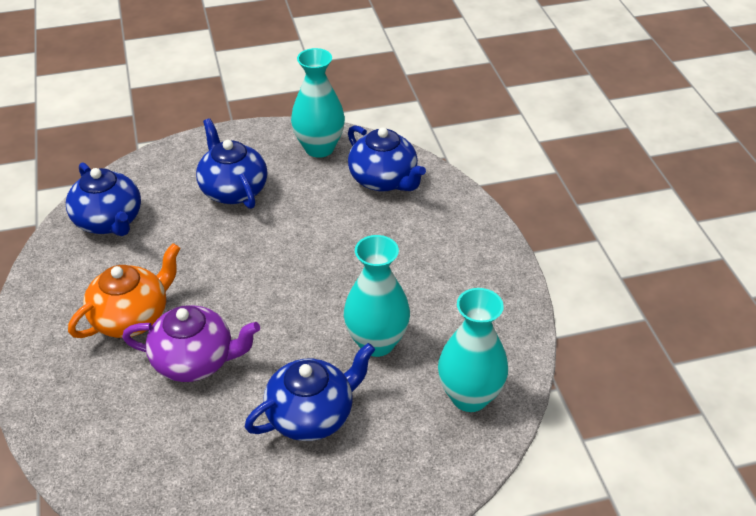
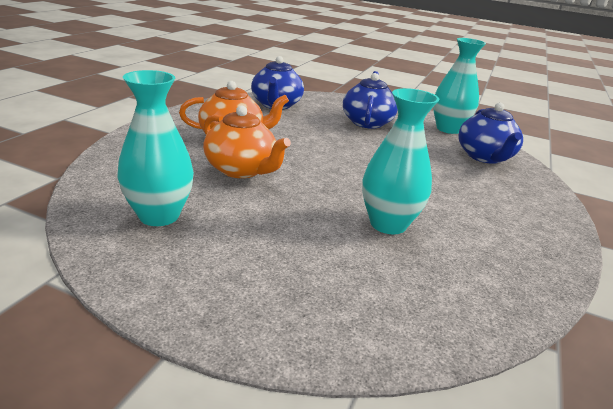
camera: 35 degrees right, 15 degrees down
(195, 361) = (241, 170): purple teapot -> orange teapot
(312, 415) = (283, 234): blue teapot -> none
(469, 396) = (443, 299): turquoise vase -> turquoise vase (159, 215)

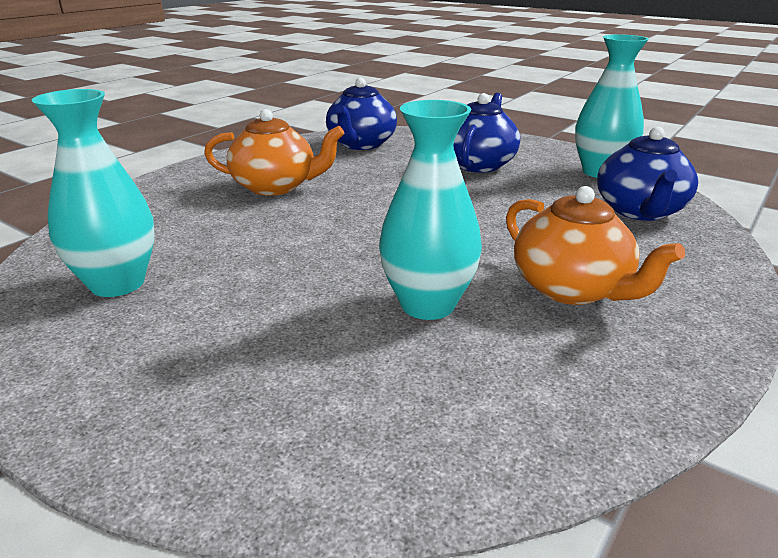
camera: 15 degrees right, 0 degrees up
(241, 170) = (262, 227): orange teapot -> orange teapot (572, 289)

